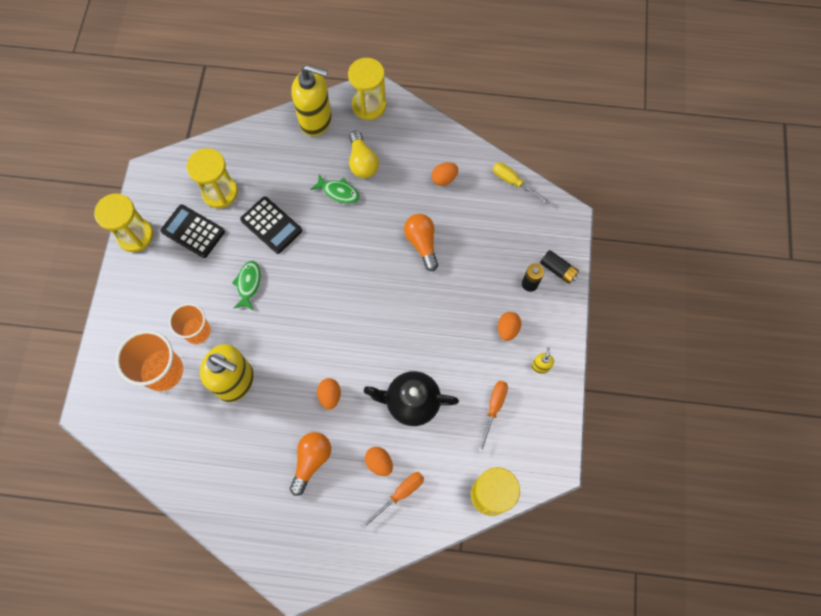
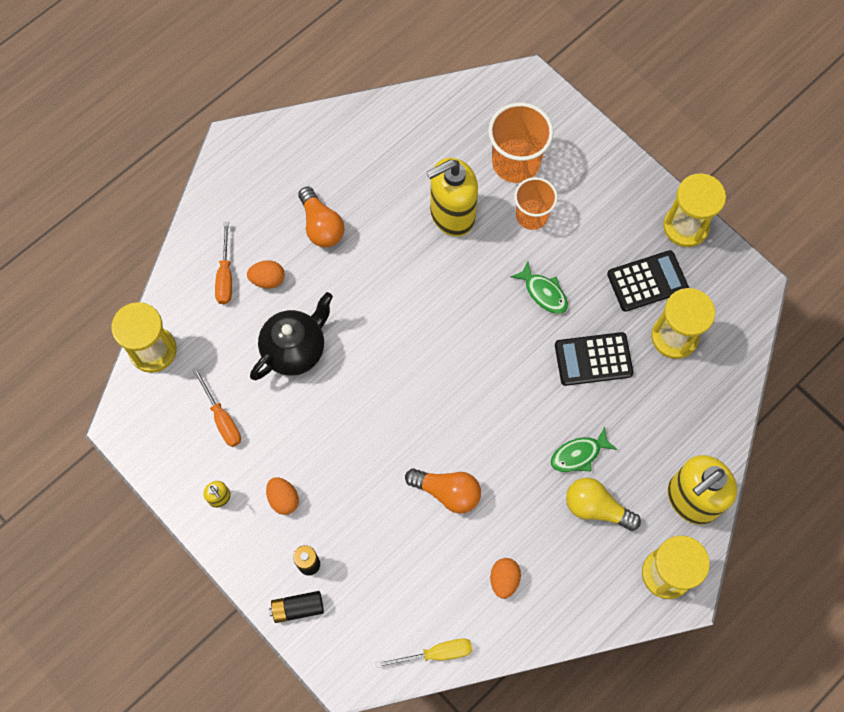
camera: 130 degrees right, 0 degrees up
(330, 395) = (366, 284): orange egg -> none

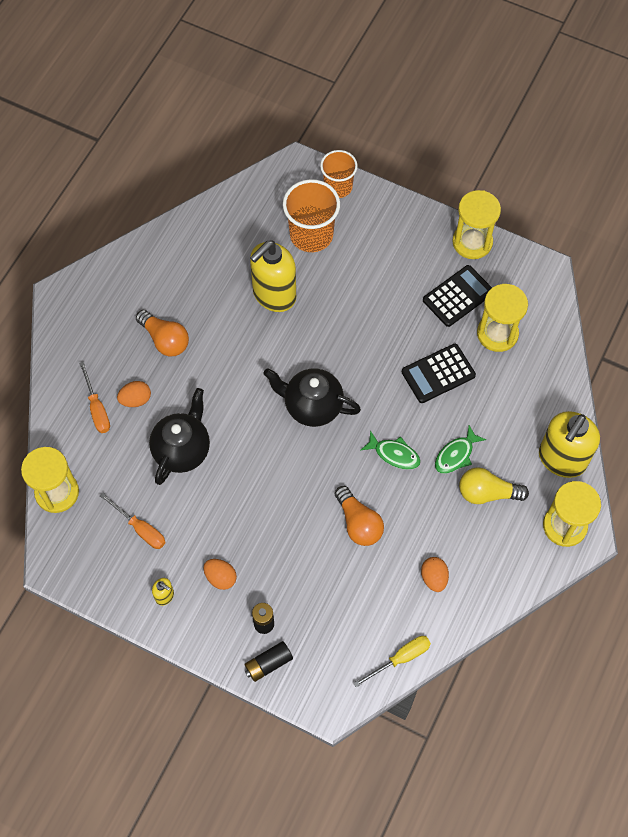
camera: 20 degrees left, 5 degrees down
(446, 349) = (312, 406): none -> black teapot
(447, 492) = (358, 523): orange light bulb -> orange light bulb turned 60 degrees clockwise
(532, 215) = (341, 274): orange cup -> orange cup (338, 187)
(543, 292) = (376, 333): green fish -> green fish (394, 454)

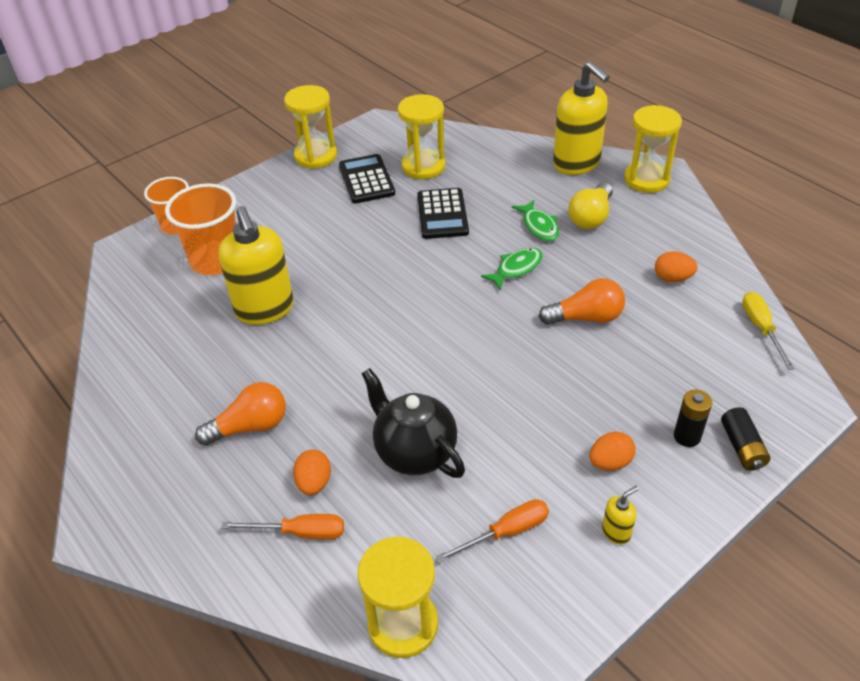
camera: 65 degrees left, 20 degrees down
(312, 406) = (424, 316): black teapot -> none

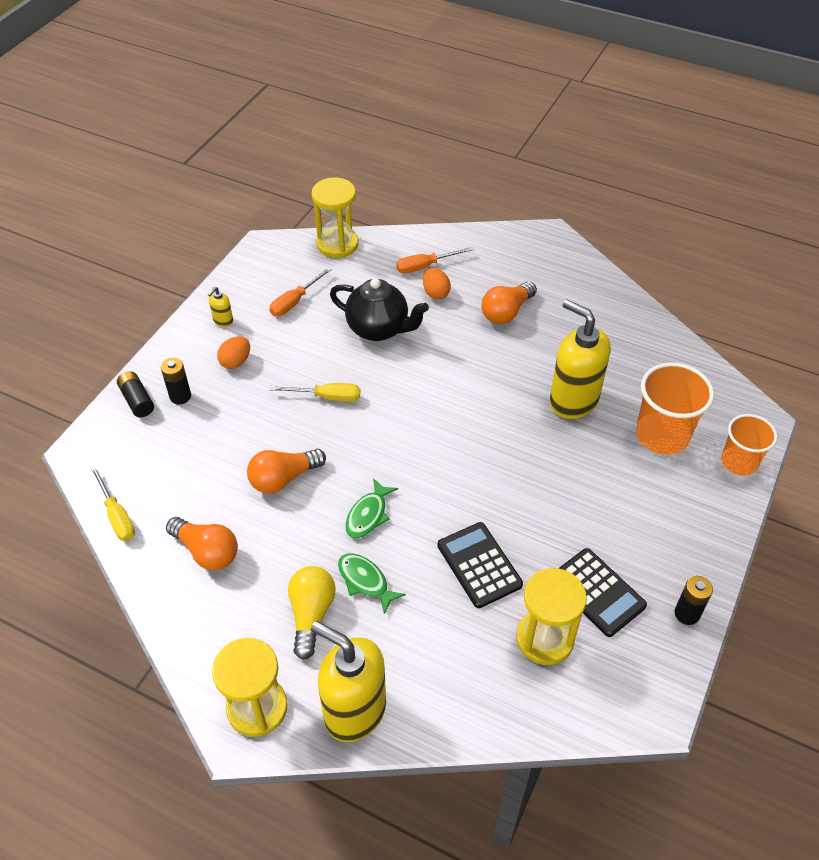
camera: 155 degrees right, 5 degrees up
(315, 156) = (687, 613): yellow hourglass -> black battery
(513, 385) = (327, 397): none -> yellow screwdriver
(672, 278) = (207, 551): orange egg -> orange light bulb

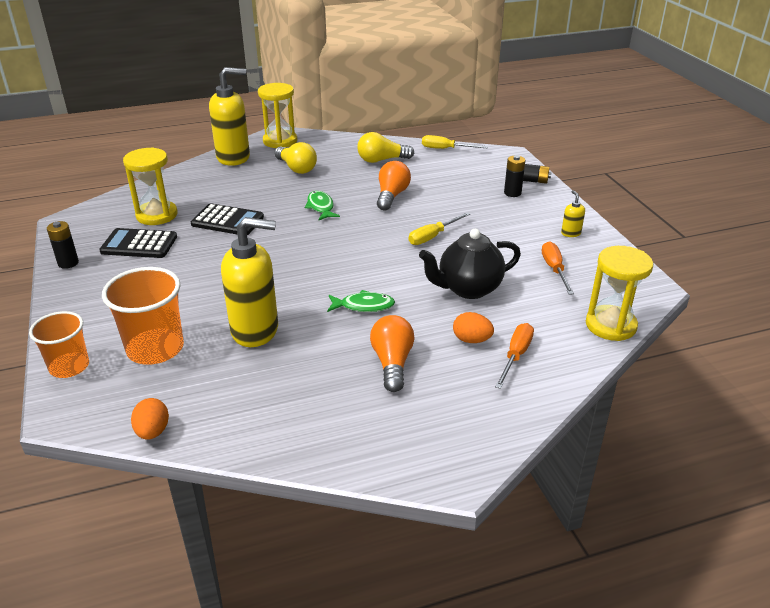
camera: 135 degrees right, 15 degrees down
(207, 551) = (381, 160): orange light bulb -> yellow light bulb
(236, 362) = (518, 221): orange egg -> orange egg (153, 431)
(365, 581) = (285, 188): green fish -> green fish (364, 306)

